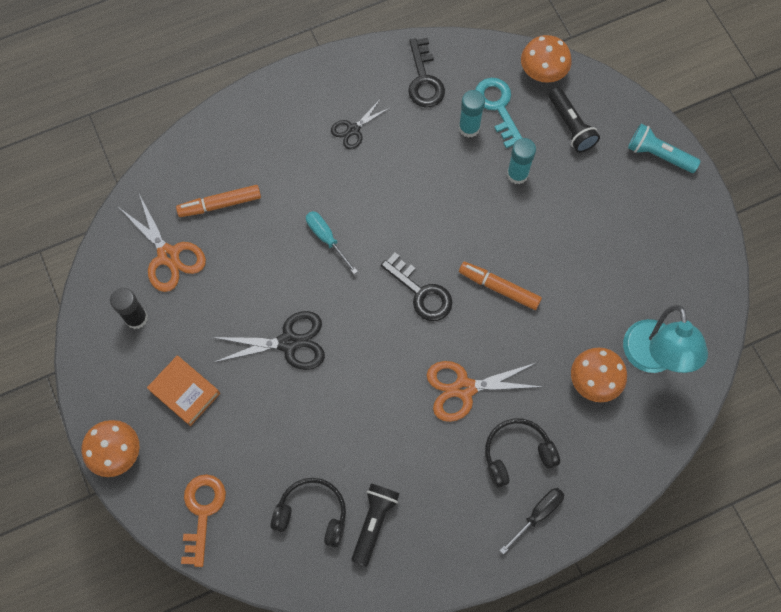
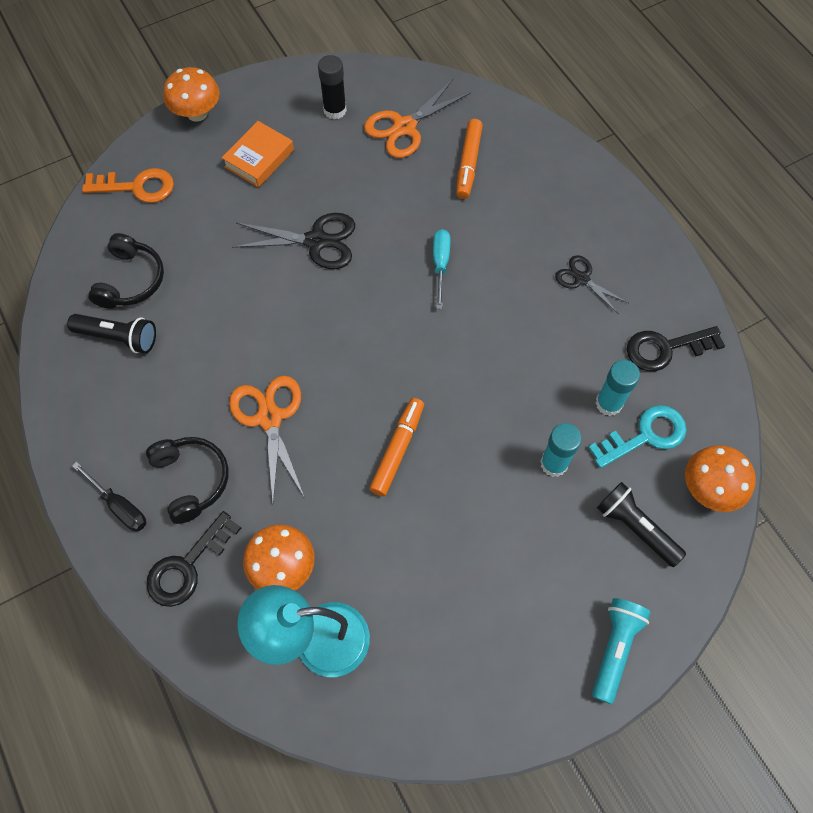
camera: 85 degrees right, 5 degrees down
(220, 204) = (468, 164): orange marker -> orange marker turned 150 degrees counterclockwise
(288, 342) = (316, 241): black scissors -> black scissors turned 75 degrees counterclockwise
(326, 238) = (440, 265): turquoise screwdriver -> turquoise screwdriver turned 45 degrees counterclockwise
(421, 292) = (384, 365): black key -> black key (187, 566)
(570, 126) = (635, 527): black flashlight -> black flashlight turned 75 degrees clockwise

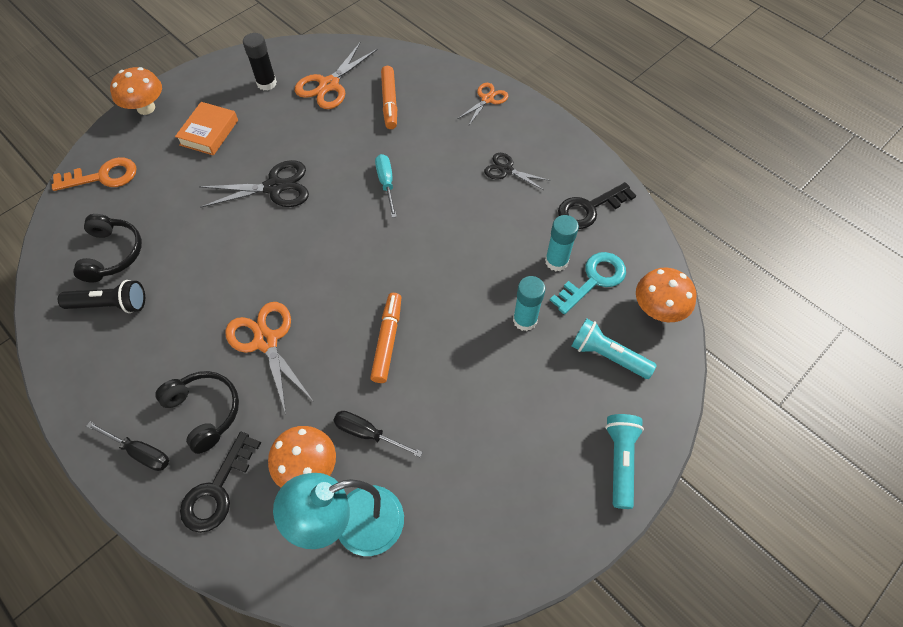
camera: 15 degrees left, 5 degrees down
(353, 547) = (368, 434): none -> black screwdriver
(583, 184) = (487, 99): none -> orange scissors
(635, 527) = (607, 355): black flashlight -> turquoise flashlight

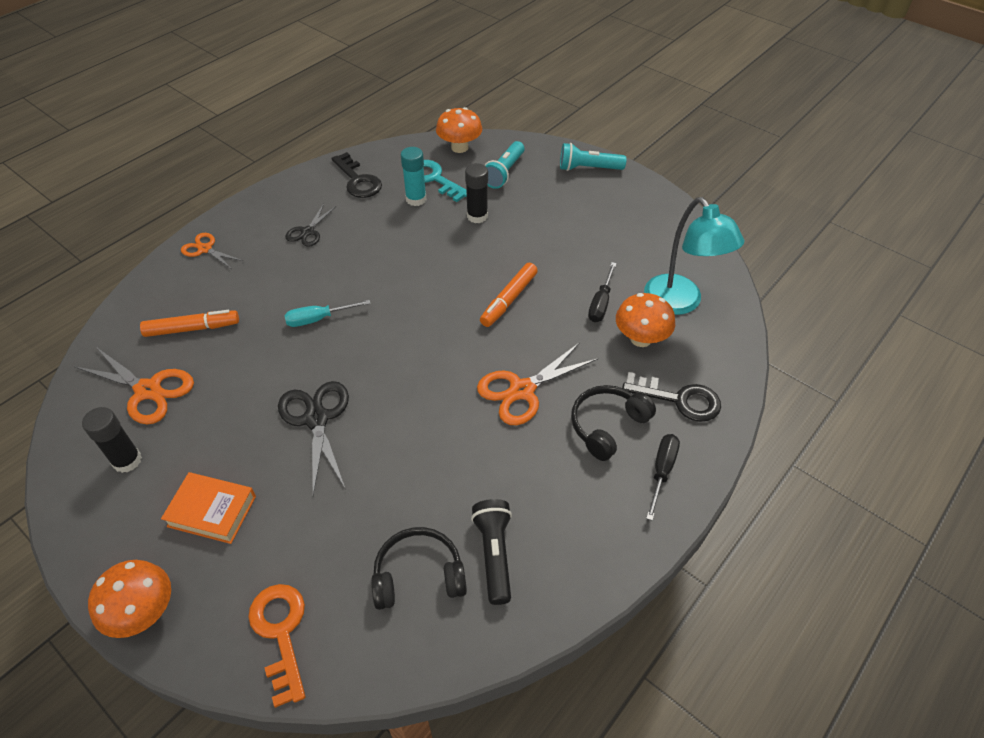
camera: 95 degrees left, 10 degrees down
(387, 340) = (509, 300): orange marker -> orange marker turned 60 degrees counterclockwise
(525, 320) = (477, 216): turquoise glue stick -> black glue stick

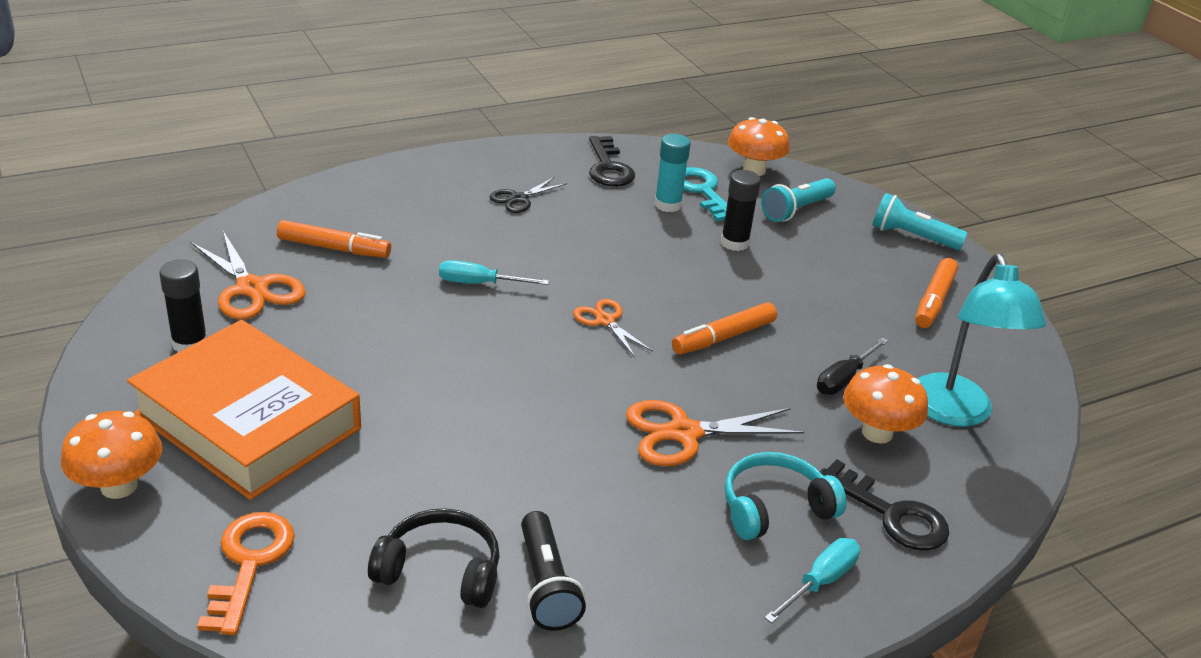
camera: 20 degrees right, 15 degrees down
(205, 249) = (393, 181): orange scissors -> orange scissors (605, 321)
(212, 511) = (248, 421): orange book -> orange book, size x2.03
(316, 419) = (417, 376): black scissors -> none
(494, 554) = (546, 585): black flashlight -> black flashlight turned 150 degrees clockwise
(607, 426) = (775, 508): black headphones -> turquoise headphones
(626, 217) = (934, 301): none -> orange marker
(661, 471) = (820, 582): black screwdriver -> turquoise screwdriver

